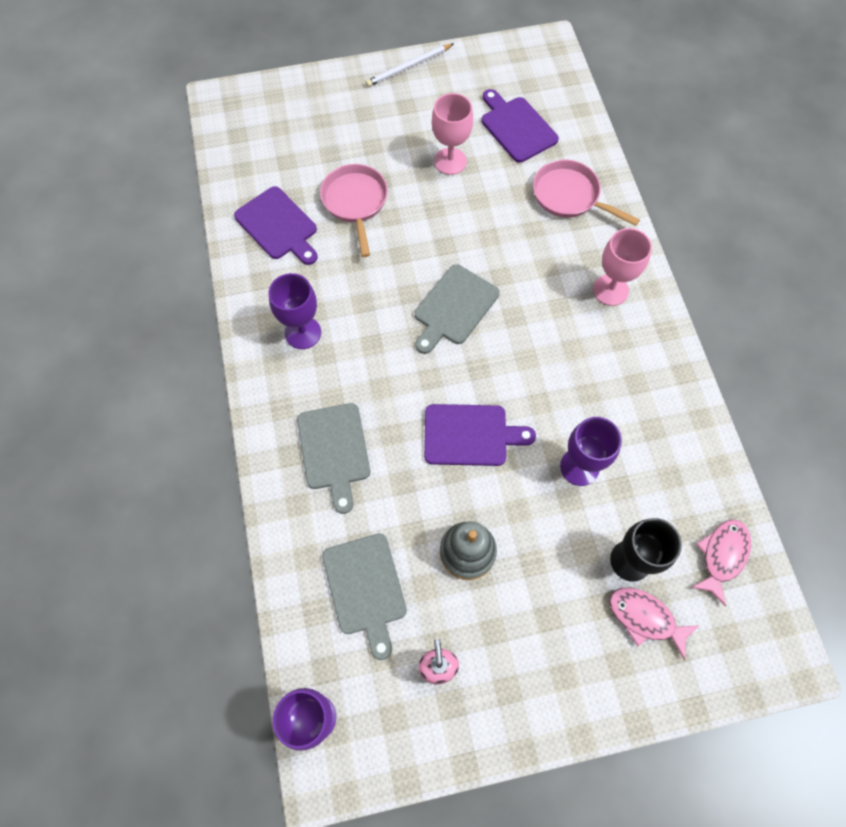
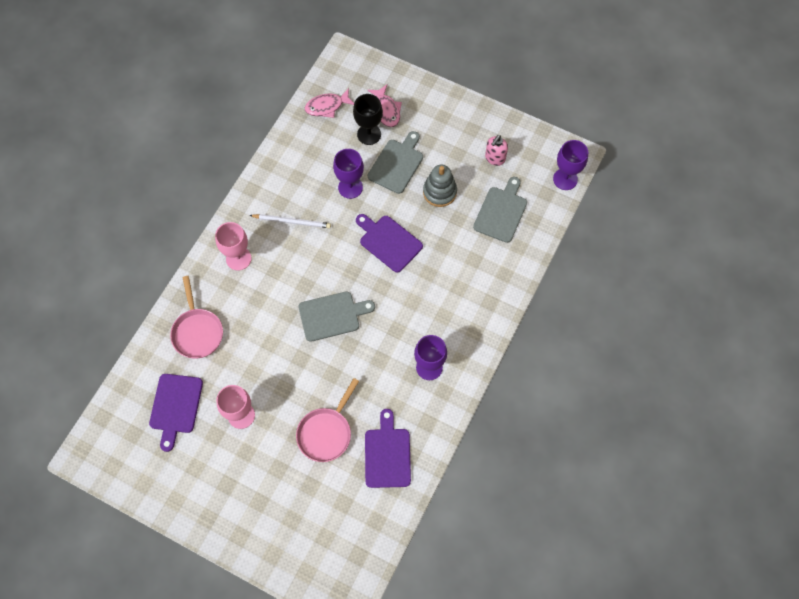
camera: 140 degrees left, 0 degrees up
(334, 450) = (464, 287): grey cutting board -> grey cutting board (397, 164)
(408, 67) = (193, 518): white pencil -> white pencil (292, 222)

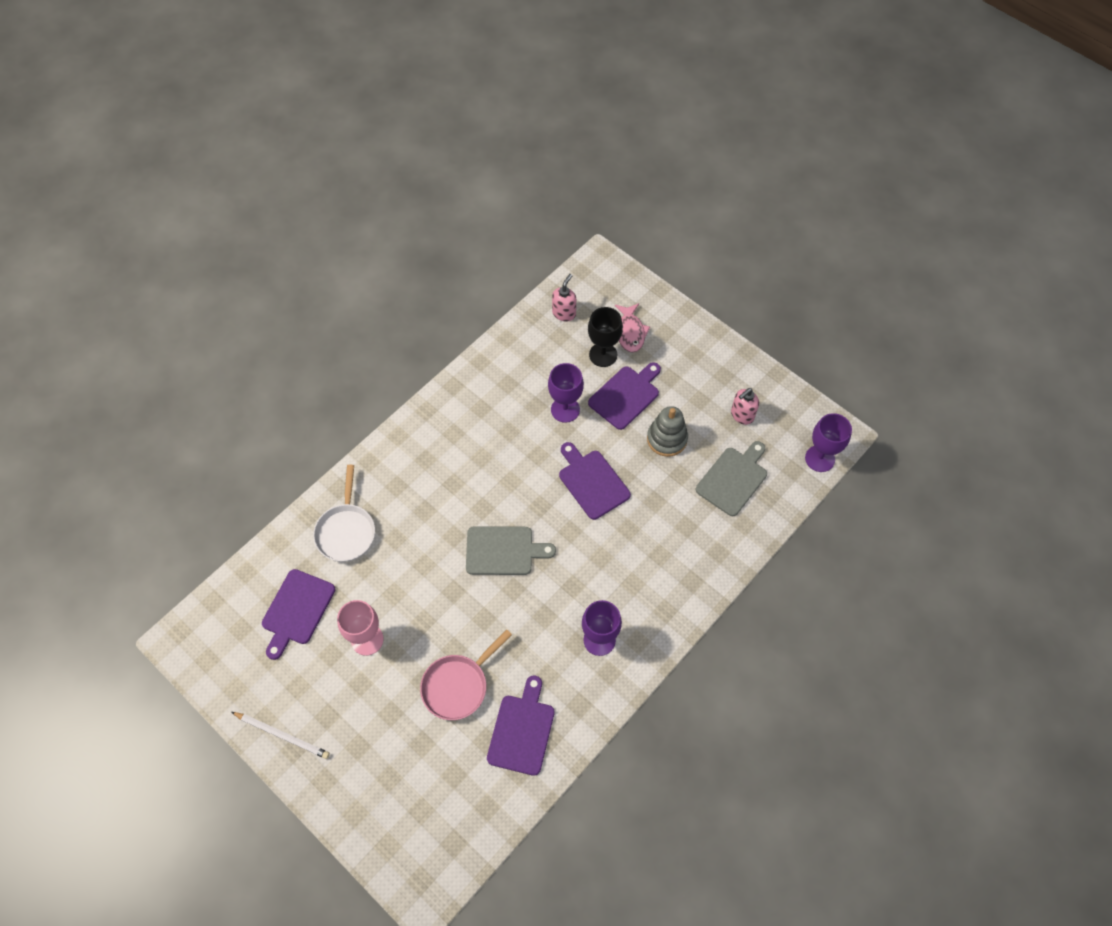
camera: 15 degrees right, 5 degrees down
(197, 332) = (346, 531): pink pan -> white pan
(238, 258) = (416, 460): pink goblet -> none
(292, 222) = (488, 433): white pencil -> white pencil (282, 735)
(327, 106) = (564, 313): pink fish -> pink soap dispenser
(397, 164) = (626, 395): grey cutting board -> purple cutting board

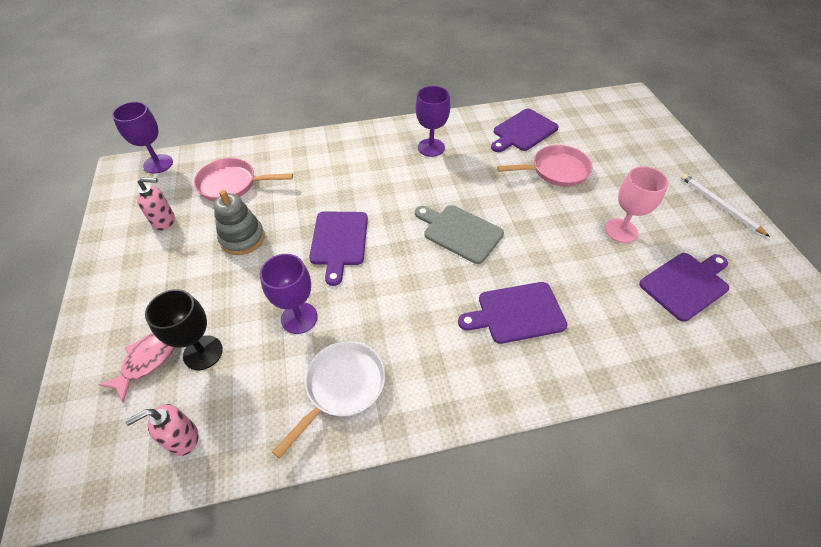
camera: 145 degrees left, 10 degrees down
(346, 531) = (608, 328): white pan -> white pan (342, 387)
(626, 395) = (231, 296): purple cutting board -> purple cutting board (517, 313)
(733, 479) = (232, 184): grey cutting board -> pink pan

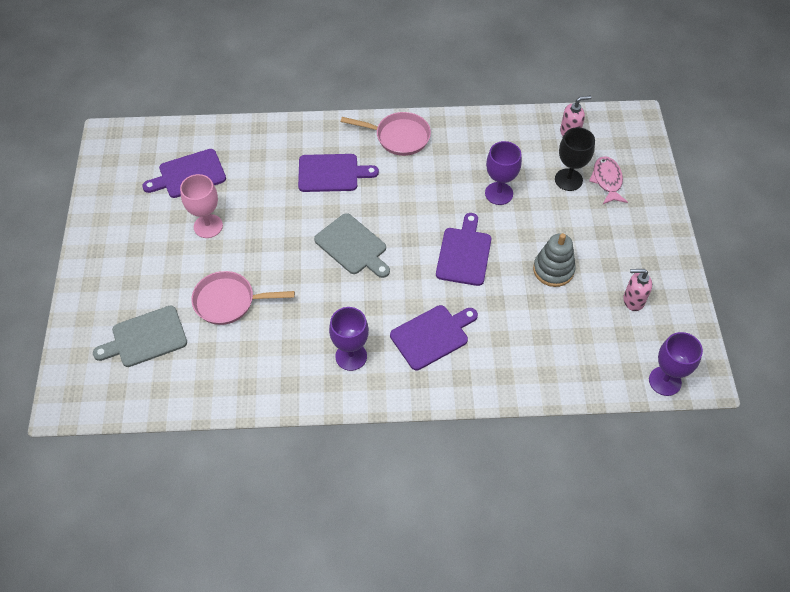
camera: 170 degrees left, 5 degrees up
(148, 360) = (607, 180): pink fish -> pink fish turned 135 degrees clockwise
(232, 184) = (574, 337): pink pan -> pink pan (399, 137)
(342, 387) = (468, 145): white pan -> none
(523, 131) = (235, 365): purple cutting board -> purple cutting board (432, 336)
(607, 138) = (146, 338): none -> grey cutting board
(719, 205) = (99, 237): white pencil -> none

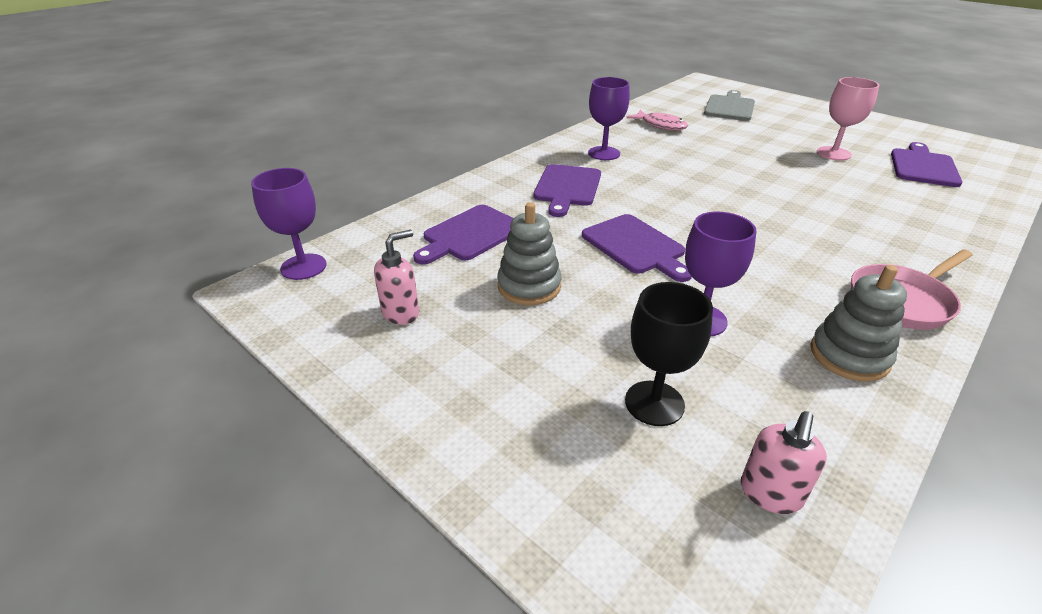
camera: 135 degrees right, 20 degrees down
(229, 301) = (728, 136): pink pan -> none
(331, 173) = (861, 229): purple cutting board -> purple cutting board (470, 234)
(353, 246) = (727, 198): grey cutting board -> none
(467, 140) = (849, 356): none -> grey stacking toy
(607, 180) = (602, 448): pink fish -> pink fish (660, 125)

